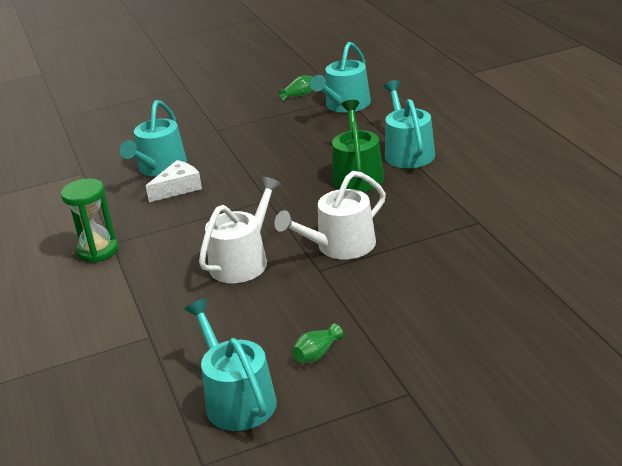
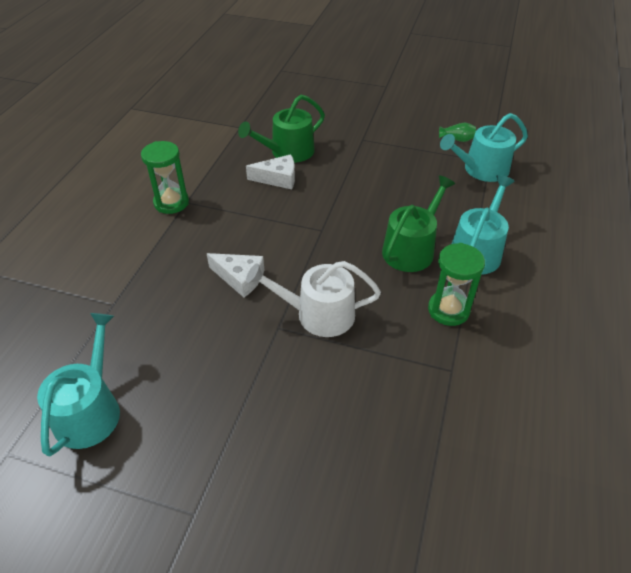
camera: 35 degrees right, 15 degrees up
(160, 168) = (288, 152): turquoise watering can -> green watering can
(243, 261) = (240, 278): white watering can -> white cheese
(317, 354) = (182, 412): green vase -> none
(432, 193) = (448, 310): none -> green hourglass

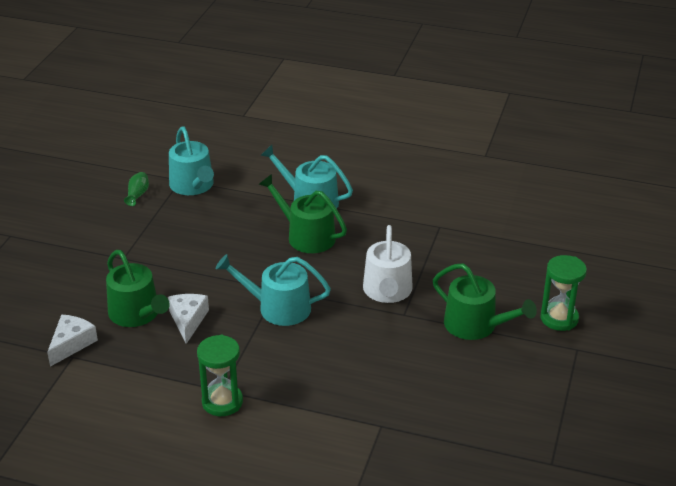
camera: 90 degrees left, 10 degrees down
(90, 410) = (502, 419): turquoise watering can -> turquoise watering can (278, 308)
(240, 278) = (344, 340): white cheese -> white cheese (71, 344)
(253, 396) = (476, 325): none -> green watering can
(448, 310) = (379, 222): green hourglass -> green hourglass (559, 318)

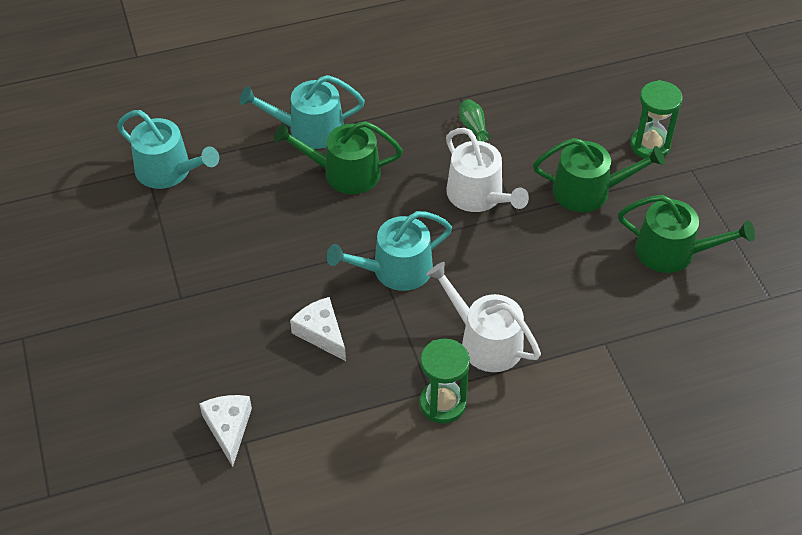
camera: 35 degrees left, 15 degrees up
(137, 195) = (118, 212): green vase -> green vase (473, 127)
(137, 314) = (262, 355): green watering can -> green watering can (673, 252)
(293, 380) = (485, 341): none -> white watering can

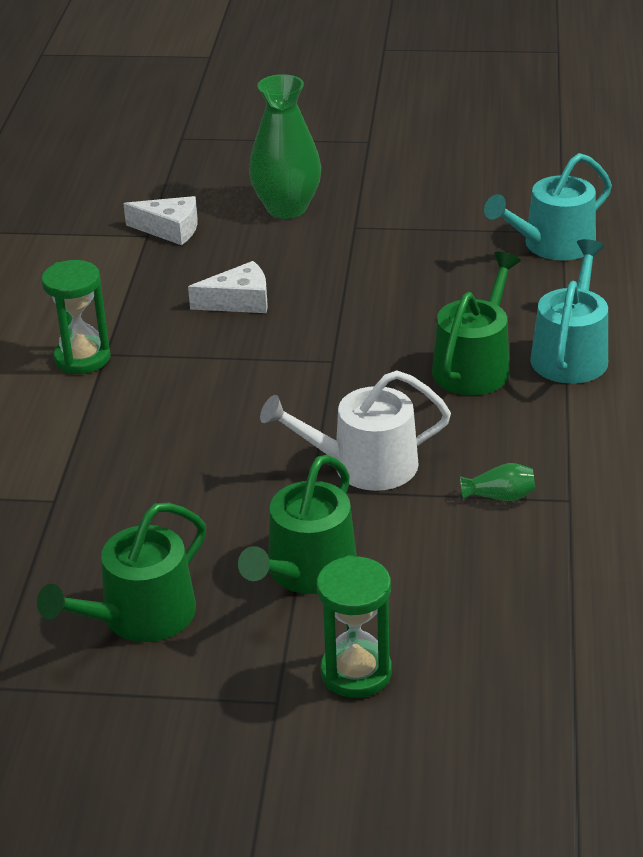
camera: 115 degrees right, 15 degrees down
(164, 355) = (287, 208): none -> green vase
(395, 270) = (289, 369): turquoise watering can -> none
(485, 341) = (135, 408): white watering can -> none

